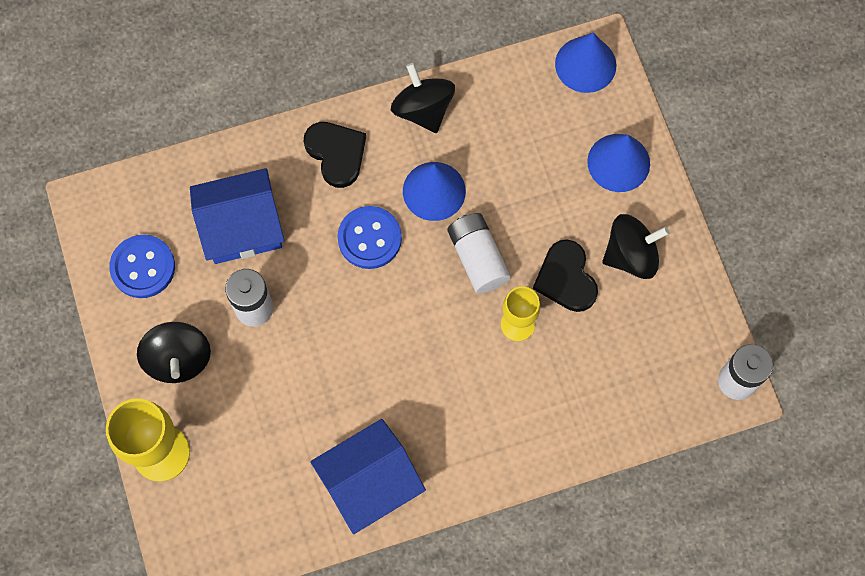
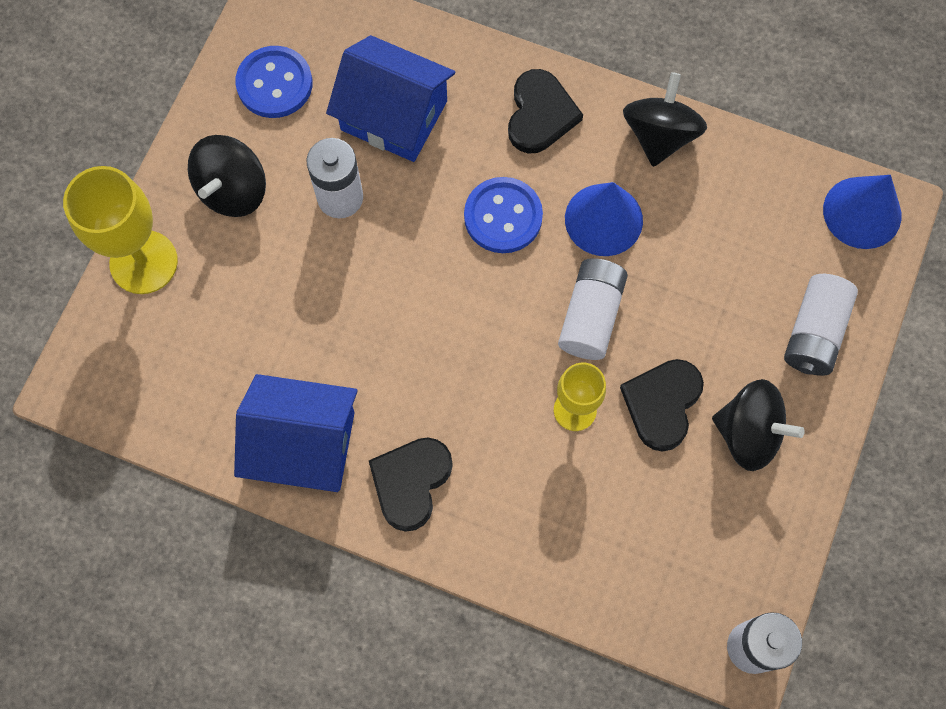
camera: 40 degrees right, 0 degrees up
(456, 450) = (410, 482): none -> black heart
(618, 162) = (814, 333): blue cone -> white battery

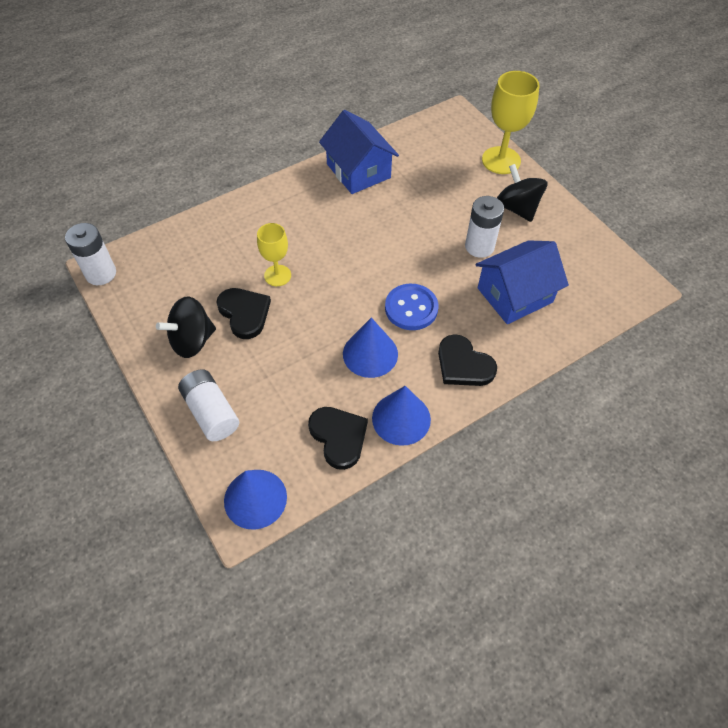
camera: 125 degrees right, 15 degrees down
(274, 84) = (574, 254): blue button -> none
(303, 444) = (358, 171): blue house -> blue house turned 75 degrees counterclockwise
(410, 482) = (304, 197): black heart -> black heart (339, 437)
(591, 316) = (320, 312): white battery -> none
(659, 135) = (401, 418): black spinning top -> blue cone

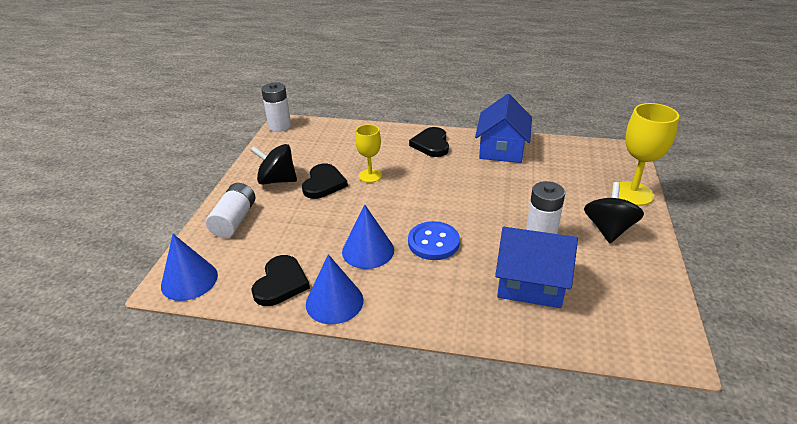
camera: 45 degrees right, 20 degrees down
(463, 364) = (425, 300): black heart -> black heart (431, 144)

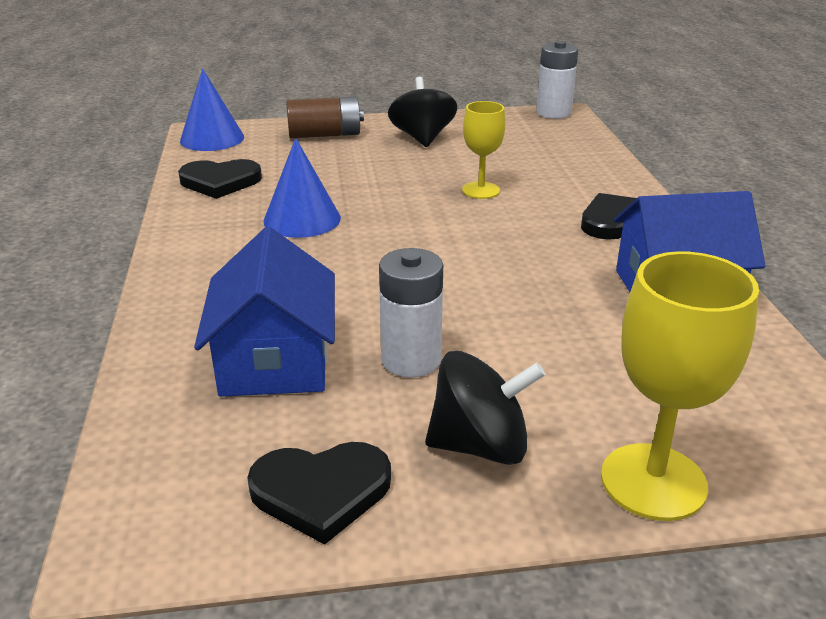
camera: 70 degrees right, 5 degrees down
(234, 220) = (325, 135): white battery -> brown battery
(323, 184) = (436, 165): black heart -> black heart (321, 491)
(334, 302) = (195, 217): blue cone -> none
(433, 242) = (342, 262): blue button -> none

